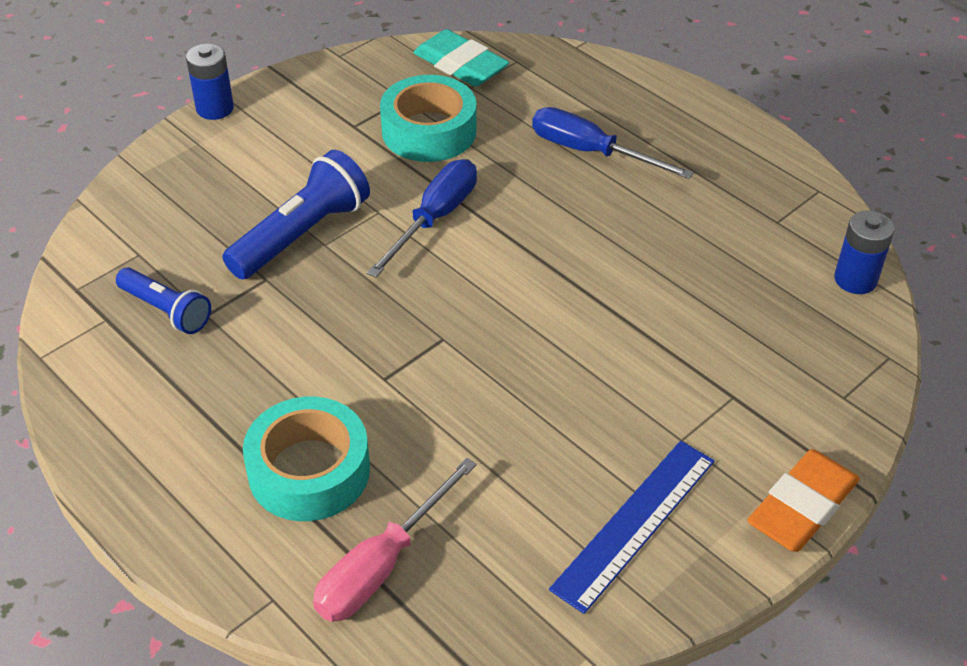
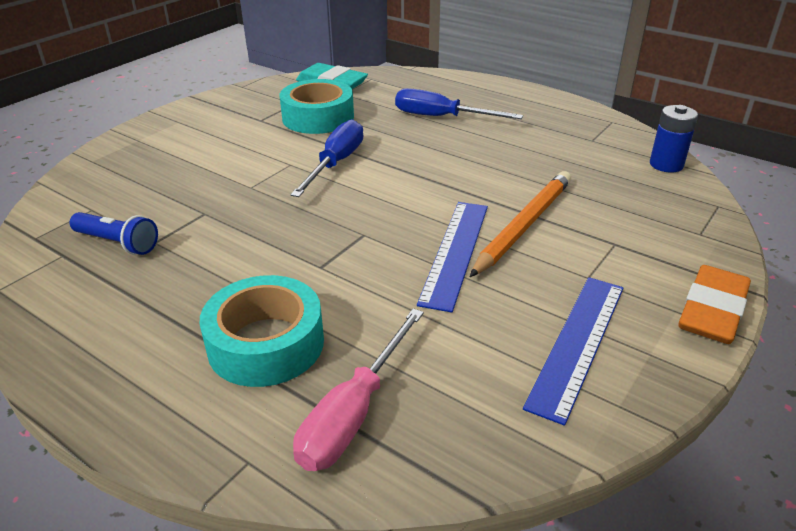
camera: 10 degrees left, 10 degrees down
(215, 108) = (150, 120): blue battery -> none
(301, 235) = (230, 183): blue flashlight -> none
(542, 381) = (456, 252): none -> blue ruler
(634, 353) = (524, 225): none -> orange pencil

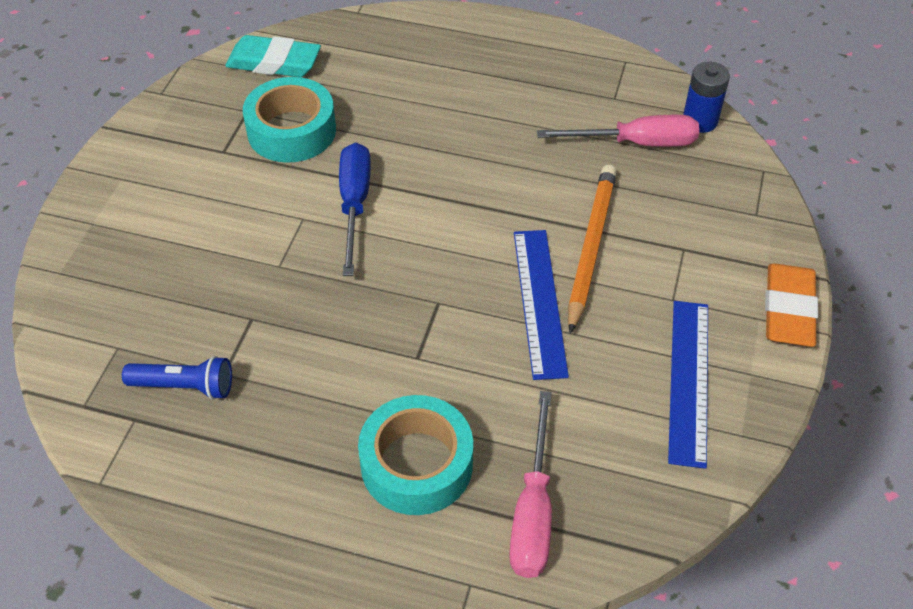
camera: 20 degrees left, 15 degrees up
(441, 117) = (436, 97): blue screwdriver -> none
(599, 168) = (636, 143): none -> pink screwdriver

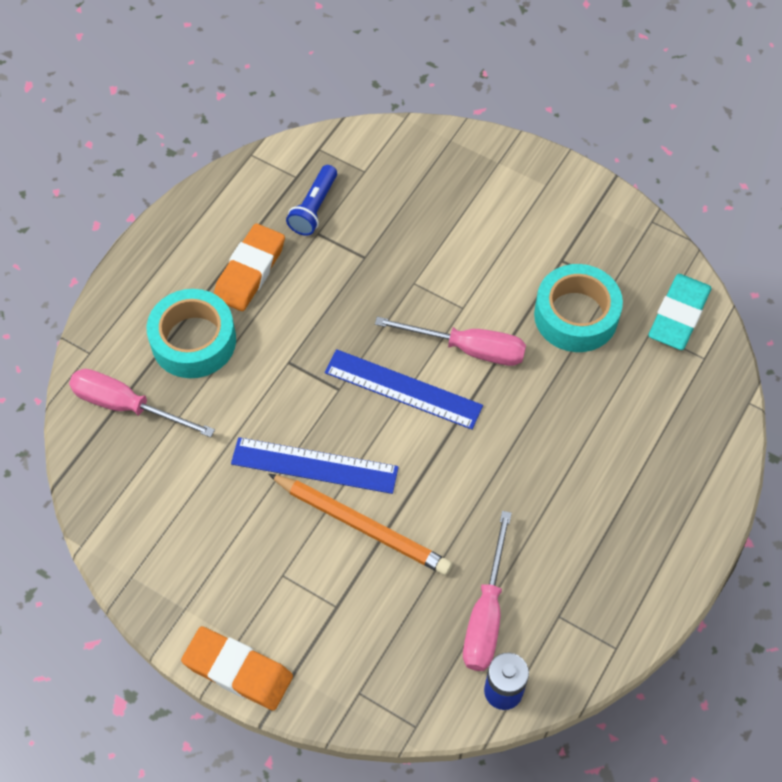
camera: 105 degrees right, 10 degrees up
(296, 431) = (249, 271): none -> orange eraser
(354, 204) = (468, 349): blue screwdriver -> pink screwdriver
(688, 380) = (196, 555): blue ruler -> blue ruler (403, 389)

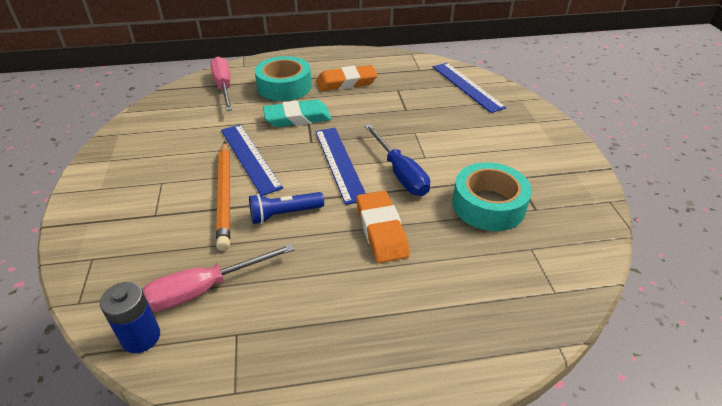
camera: 50 degrees right, 20 degrees down
(238, 671) = (77, 198): orange eraser -> orange eraser (381, 230)
(314, 208) = (410, 82): blue flashlight -> blue flashlight (284, 214)
(378, 164) = (467, 86): none -> blue ruler
(468, 349) = (400, 173): pink screwdriver -> blue screwdriver
(678, 315) = (565, 256): turquoise eraser -> turquoise eraser (297, 118)

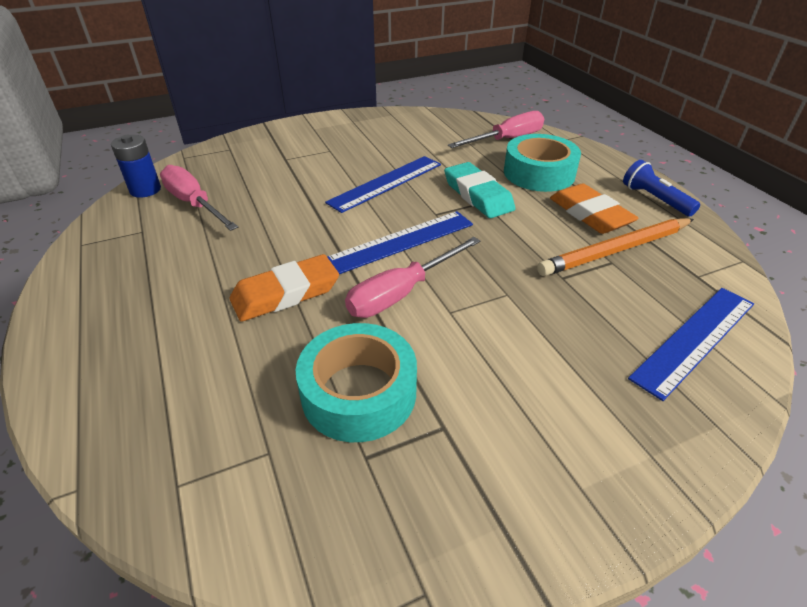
camera: 75 degrees right, 0 degrees up
(225, 195) = (320, 184): orange pencil -> orange pencil (615, 250)
(284, 214) = (300, 223): blue flashlight -> blue flashlight (655, 199)
(400, 173) = (402, 293): blue screwdriver -> pink screwdriver

